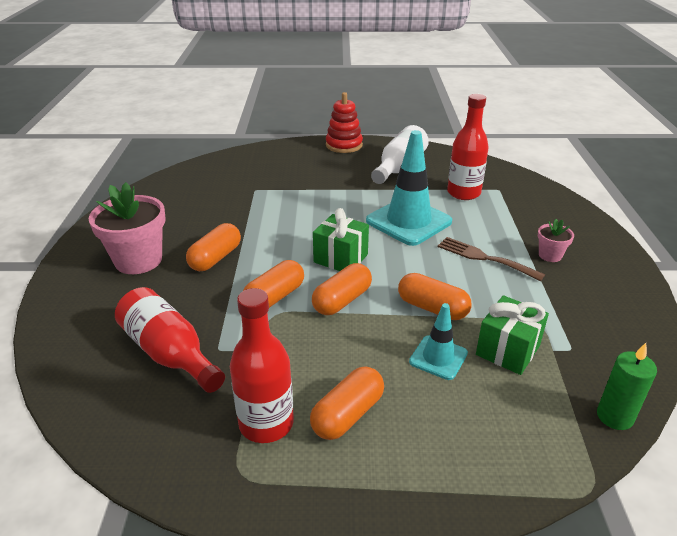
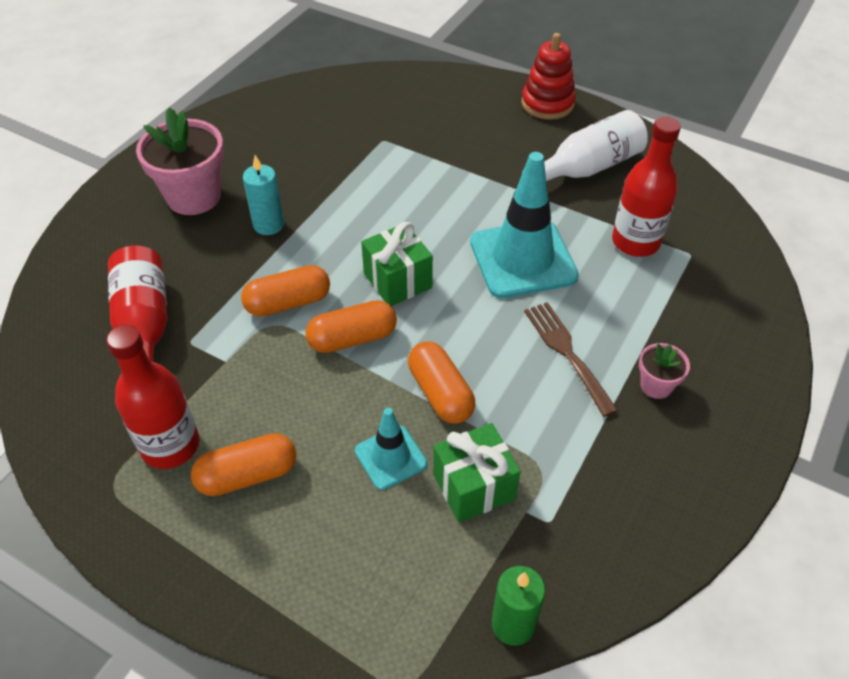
camera: 30 degrees right, 15 degrees up
(215, 258) = (268, 225): orange capsule -> turquoise candle

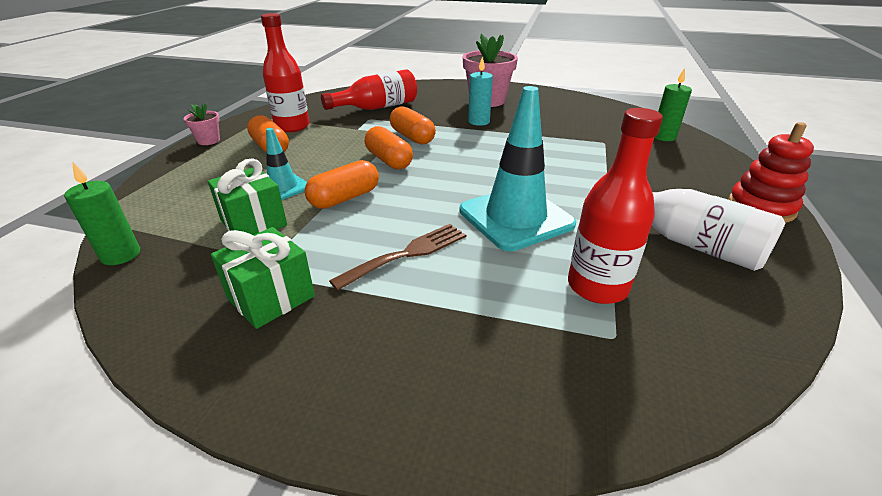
camera: 75 degrees right, 15 degrees down
(390, 93) = (663, 137): none -> green candle
(397, 281) = (453, 167): green gift -> green gift (271, 297)
(656, 385) = (380, 319): pink flower pot -> pink flower pot (208, 141)

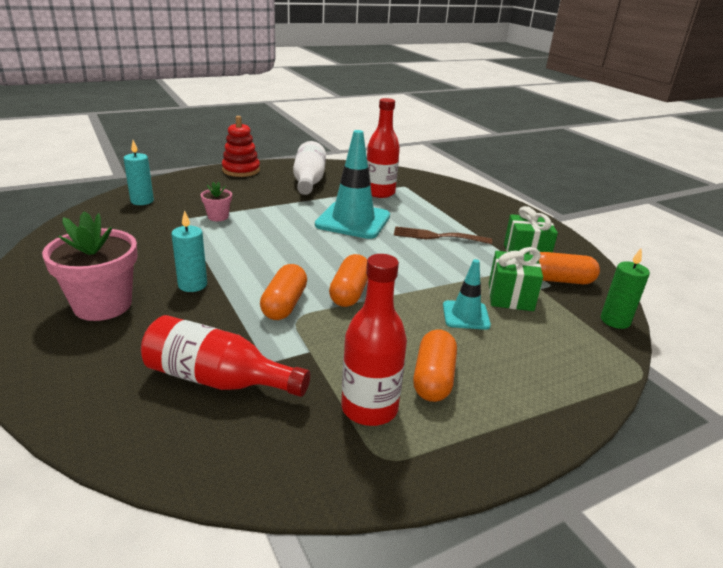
camera: 135 degrees left, 5 degrees down
(208, 141) = (499, 448): pink flower pot -> pink flower pot (218, 217)
(345, 198) = (429, 281): orange capsule -> orange capsule (560, 280)
(663, 137) = (142, 201): green candle -> turquoise candle

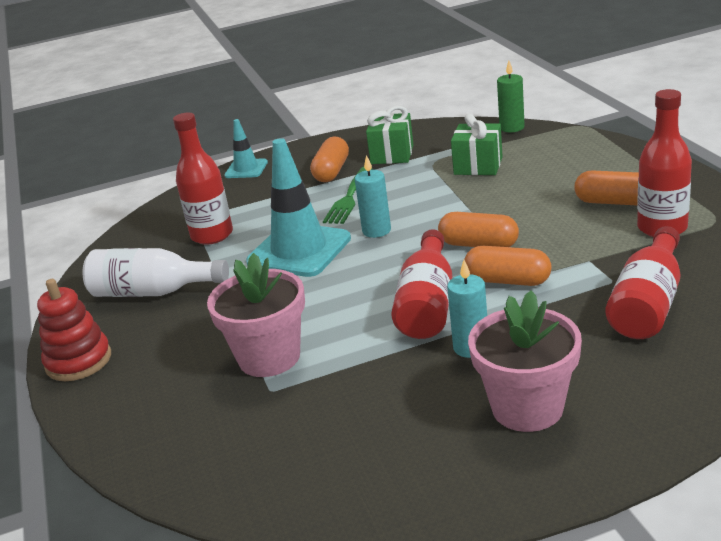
camera: 75 degrees left, 0 degrees up
(142, 201) = (190, 447): turquoise candle -> turquoise candle (376, 231)
(218, 217) = (269, 357): pink flower pot -> pink flower pot, size x2.02
(261, 268) = (427, 304): none -> red bottle
(437, 236) = (349, 198): brown fork -> green fork
(465, 315) = (513, 187): turquoise traffic cone -> turquoise traffic cone (246, 169)
(560, 280) = (445, 143): orange capsule -> orange capsule (332, 171)

